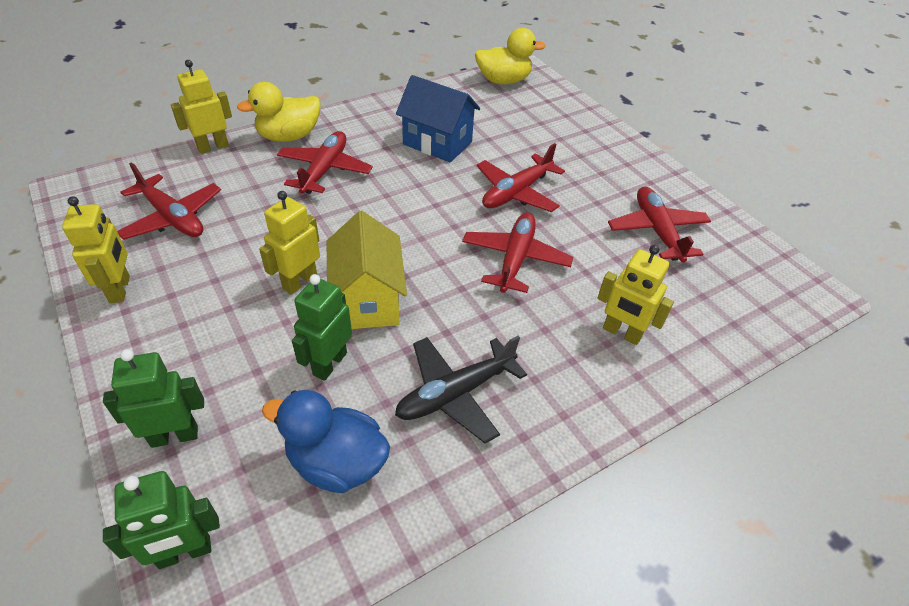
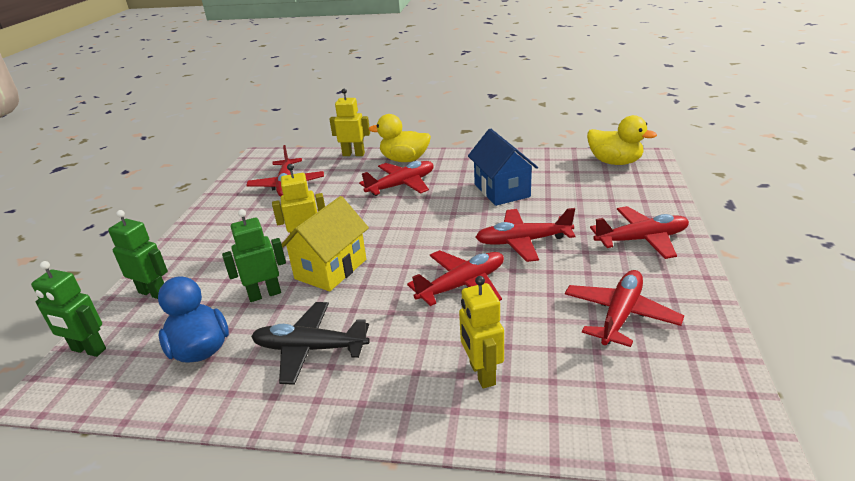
camera: 45 degrees right, 15 degrees down
(120, 289) = (220, 212): yellow robot -> none
(603, 155) = (642, 239): none -> red plane

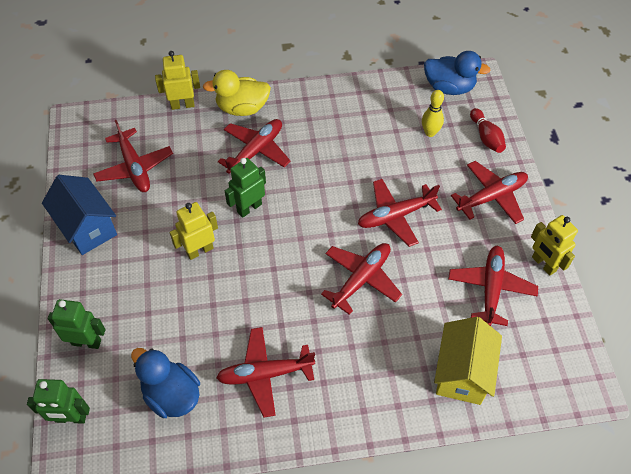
camera: 20 degrees left, 25 degrees up
(264, 294) = (194, 323): green robot -> green robot (249, 208)
(310, 349) = (265, 374): black plane -> red plane
(331, 269) = (239, 281): yellow house -> yellow house (462, 373)
(481, 374) = (406, 368): yellow robot -> yellow robot (543, 264)
(501, 190) = (356, 146): blue house -> blue house (87, 228)
(584, 188) = (430, 132): none -> yellow bowling pin
(614, 162) = (449, 87): yellow duck -> blue duck
(646, 196) = (486, 137): none -> red bowling pin

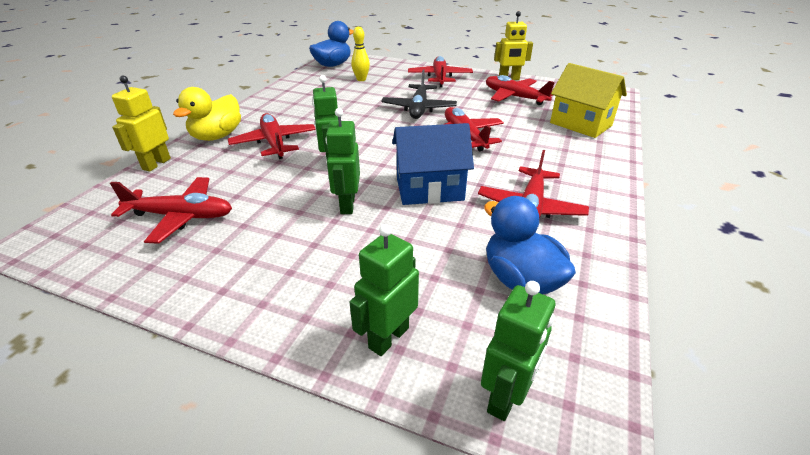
camera: 60 degrees left, 20 degrees down
(87, 228) = (210, 281): blue house -> blue house (429, 189)
(171, 395) = (520, 280): blue duck -> blue duck turned 75 degrees clockwise
(199, 250) = (347, 205): yellow robot -> green robot
(395, 216) = (418, 108): red plane -> black plane
(486, 137) = (389, 67): red bowling pin -> none

